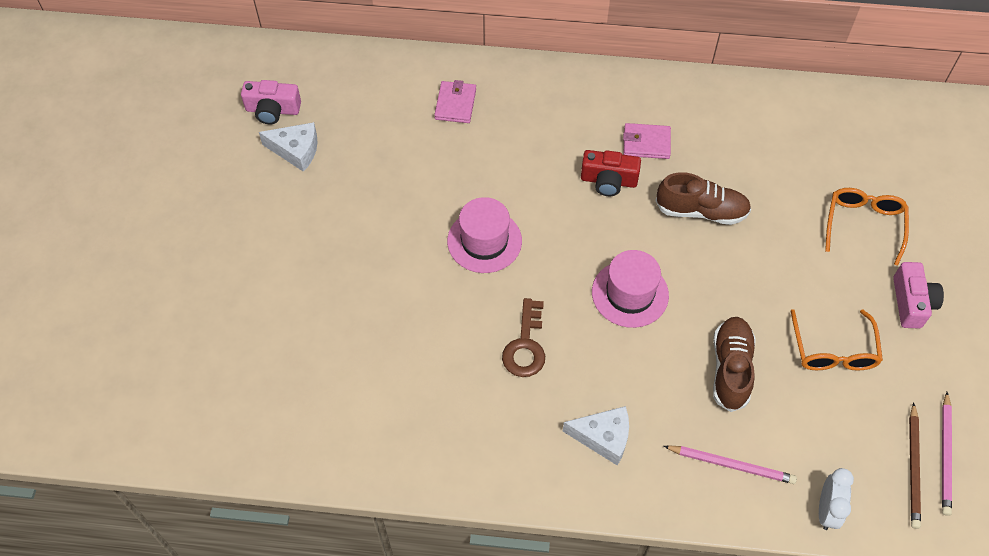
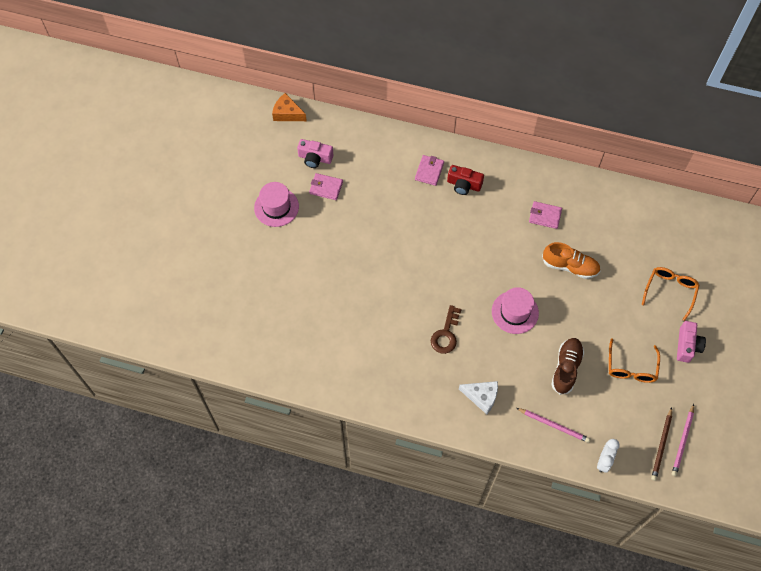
camera: 10 degrees right, 5 degrees up
(221, 52) = (287, 113): none -> orange cheese
(296, 150) = (326, 188): white cheese -> pink wallet
(484, 241) = (432, 265): pink hat -> pink hat (276, 207)
(608, 181) = (516, 237): red camera -> red camera (464, 185)
(701, 211) = (570, 266): brown shoe -> orange shoe

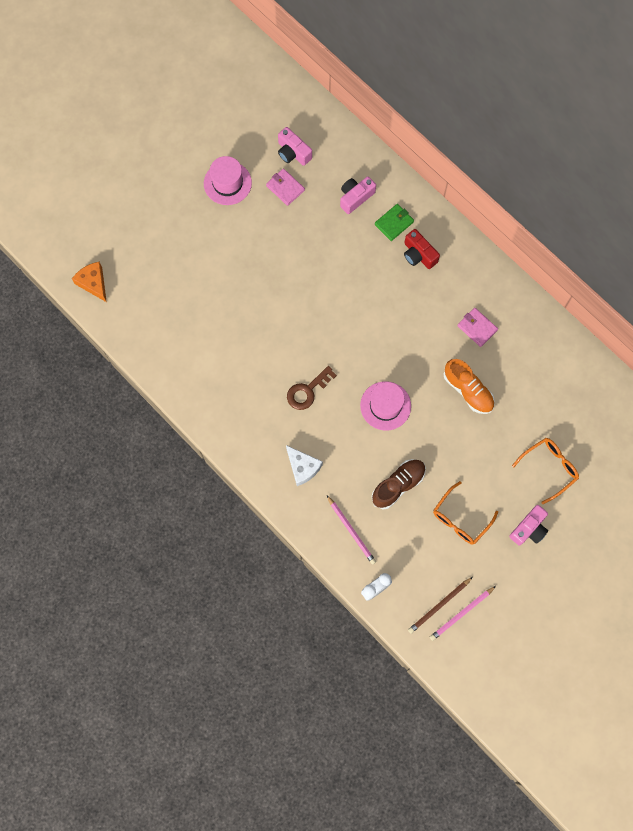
camera: 30 degrees right, 10 degrees up
(287, 113) = (295, 93): orange cheese -> orange cheese (93, 283)
(386, 167) = (355, 197): none -> pink camera
(429, 171) = (394, 223): pink wallet -> green wallet

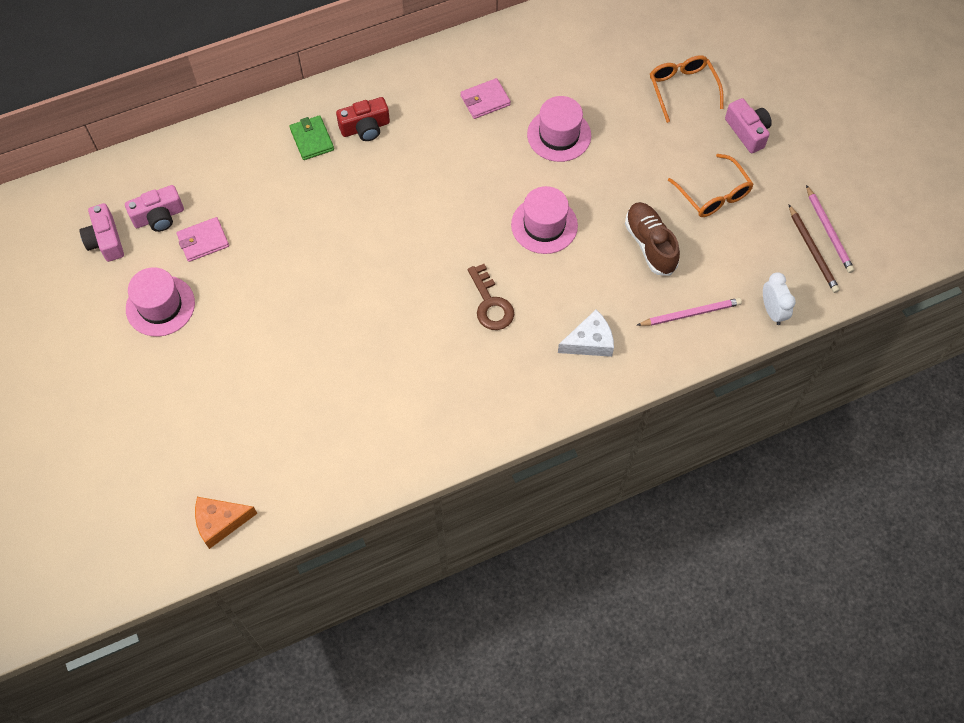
camera: 70 degrees left, 10 degrees down
(355, 197) = (257, 168): pink camera -> pink camera (106, 240)
(468, 390) = (559, 135): orange shoe -> pink hat

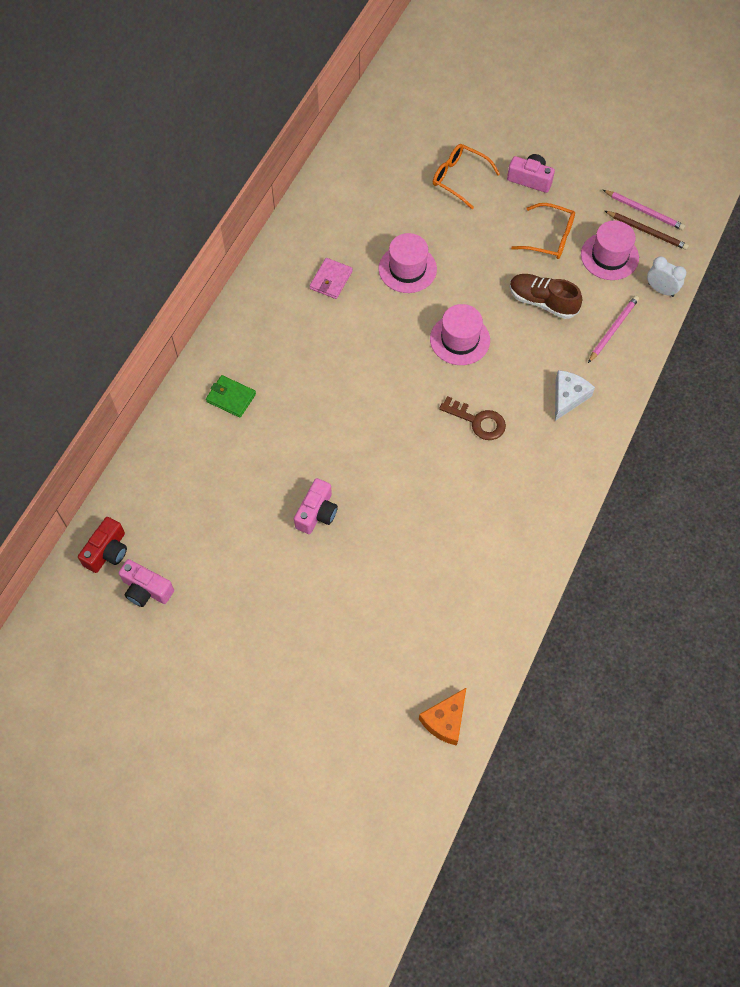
camera: 40 degrees left, 0 degrees up
(159, 217) = (170, 540): pink camera -> pink camera (317, 513)
(160, 306) = (241, 604): pink hat -> pink hat (609, 256)
(203, 241) = (224, 532): pink wallet -> none
(365, 128) = (262, 361): red camera -> red camera (107, 551)

